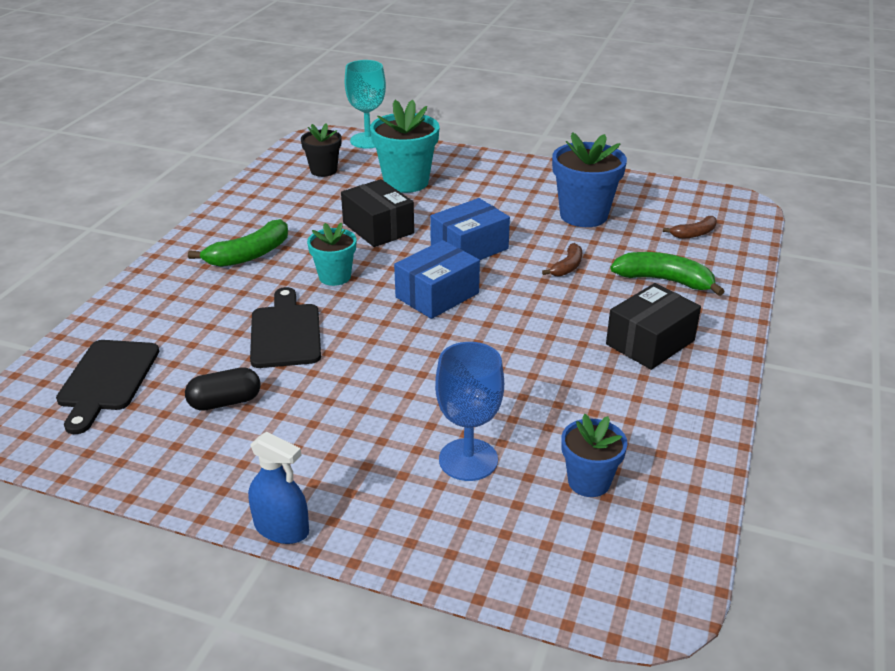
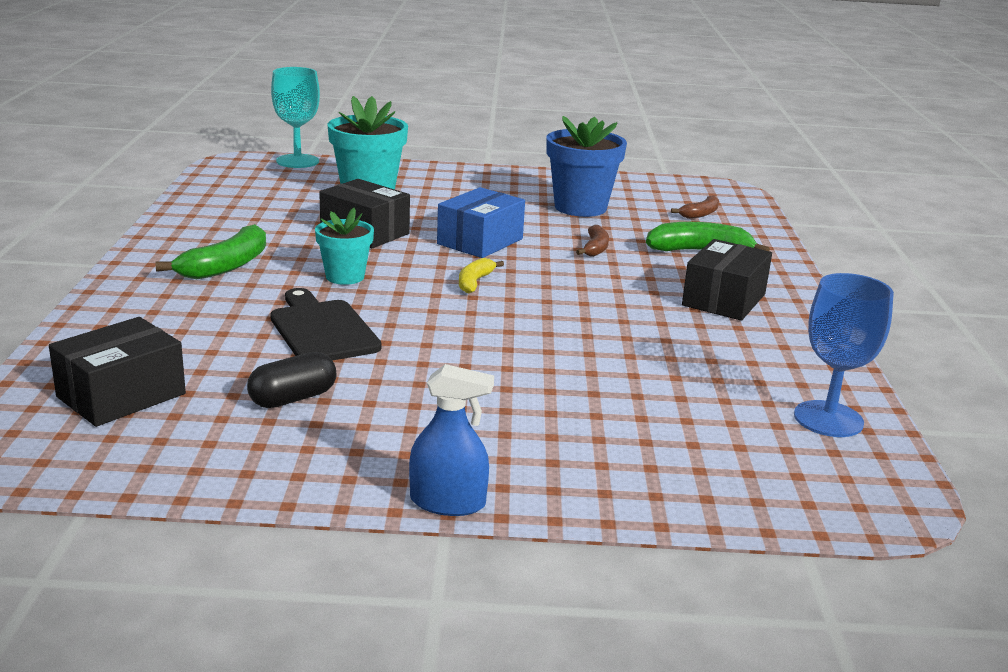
camera: 20 degrees left, 10 degrees down
(107, 380) = (121, 395): black cutting board -> black box
(323, 170) = (263, 188): black flower pot -> none
(437, 295) = (474, 282): blue box -> yellow banana
(468, 460) = (613, 414): blue goblet -> blue goblet (828, 419)
(589, 482) = (751, 415): blue flower pot -> none

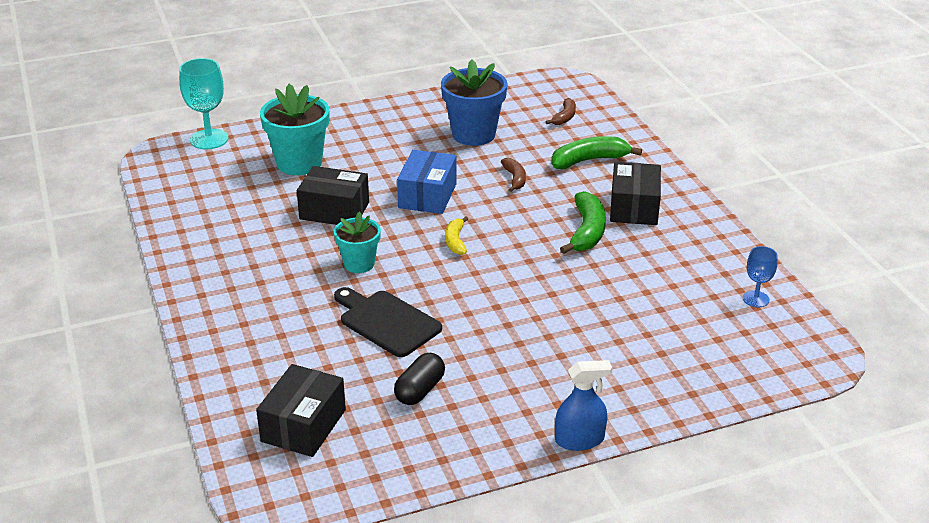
camera: 20 degrees left, 10 degrees up
(226, 266) = (261, 279): green banana -> green banana (587, 232)
(828, 419) = (755, 299): blue goblet -> blue goblet, size x0.58

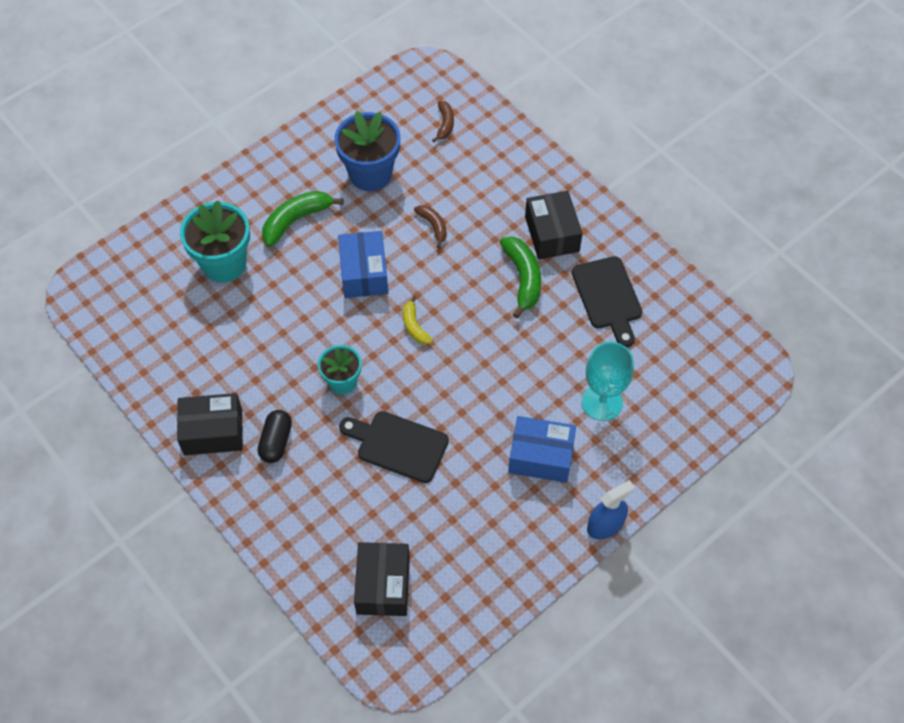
camera: 20 degrees left, 25 degrees up
(209, 139) = (119, 255): turquoise goblet -> turquoise goblet (602, 402)
(334, 211) = (288, 319): black box -> black box (213, 432)
(420, 390) = (459, 514): black capsule -> black capsule (276, 441)
(535, 366) = (541, 456): none -> blue box
(589, 160) = (490, 181): green banana -> green banana (296, 220)
(672, 263) = (608, 297): none -> black cutting board
(755, 299) = (689, 320): blue goblet -> none

